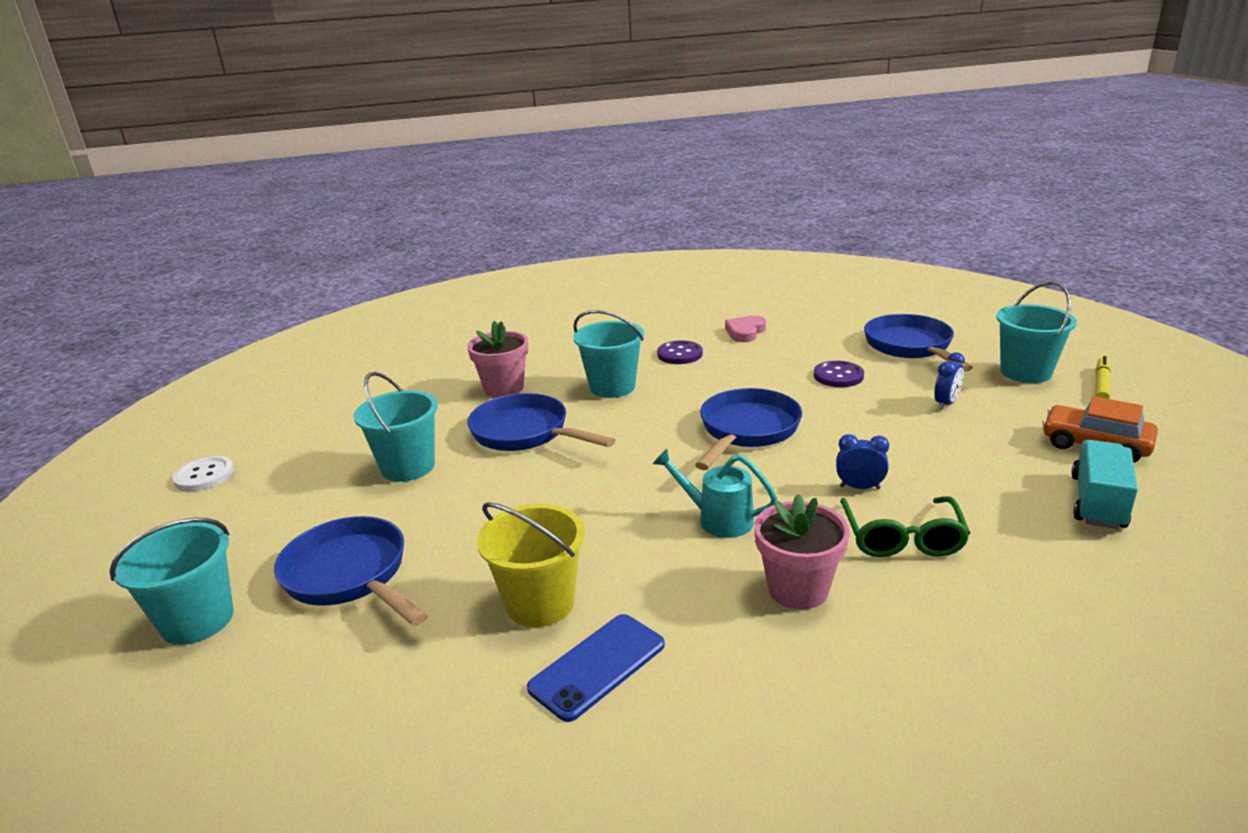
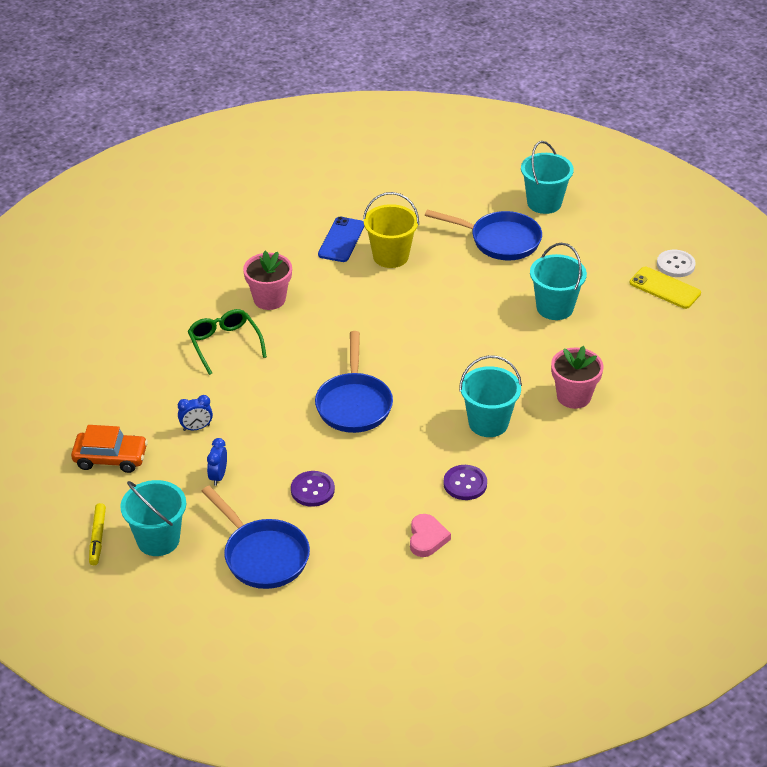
camera: 150 degrees right, 15 degrees up
(261, 455) = (665, 288): none -> yellow phone
(525, 433) = (508, 357): blue pan -> none
(717, 519) = (332, 327): turquoise watering can -> none
(859, 487) = (259, 374): blue clock -> blue clock (196, 428)
(1097, 502) = (115, 403): turquoise truck -> none

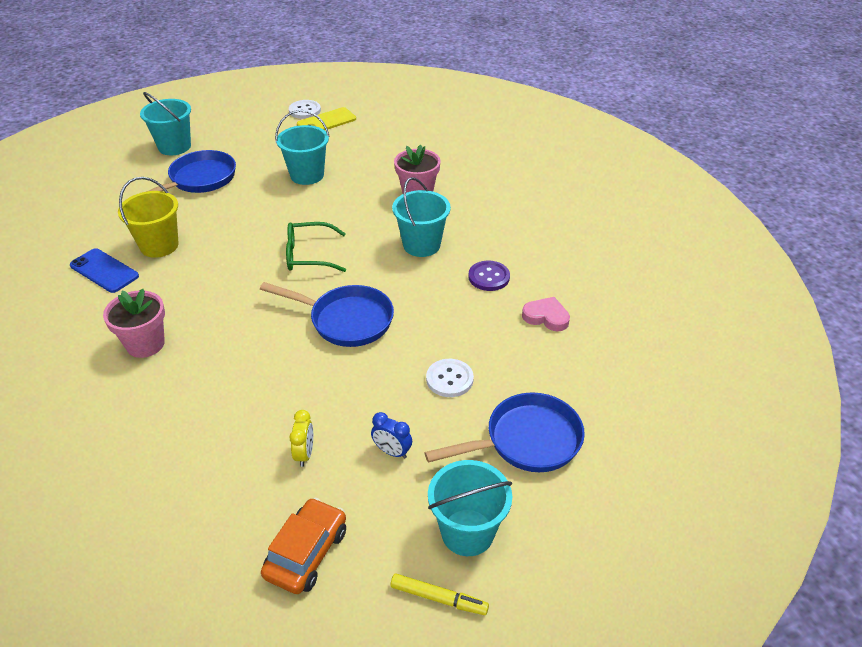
camera: 70 degrees left, 0 degrees up
(196, 428) = (305, 454): blue clock -> yellow clock
(224, 344) = (187, 397): green glasses -> green glasses (309, 255)
(312, 490) = (449, 379): purple button -> white button

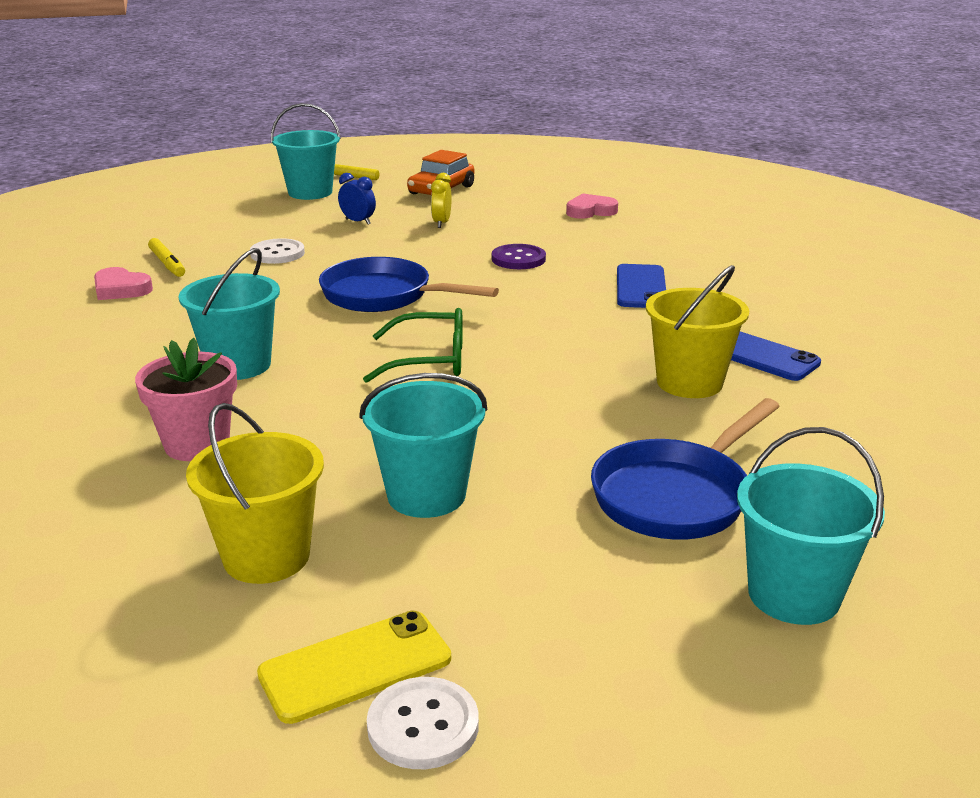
camera: 175 degrees left, 15 degrees down
(137, 498) = (590, 211): none -> pink heart
(145, 344) = (641, 287): pink flower pot -> blue phone
(366, 149) = (266, 556): none -> yellow bucket
(489, 277) = (161, 326): purple button -> purple button (518, 259)
(526, 441) = (227, 222): blue pan -> none
(535, 356) = (167, 264): none -> yellow marker

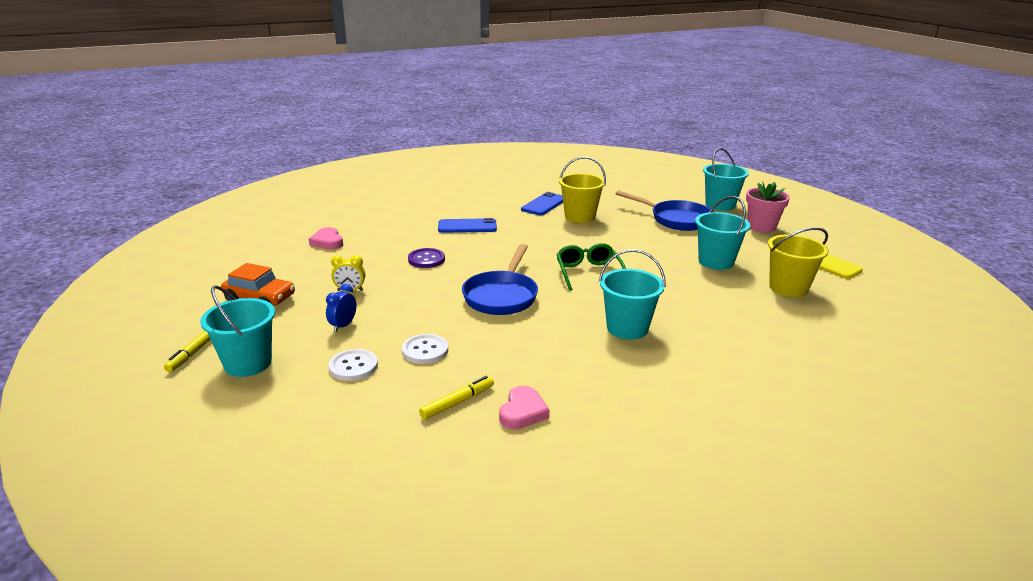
camera: 100 degrees left, 0 degrees up
(197, 444) = (722, 322): pink flower pot -> pink flower pot (761, 227)
(423, 726) = (837, 251): white button -> white button (353, 366)

